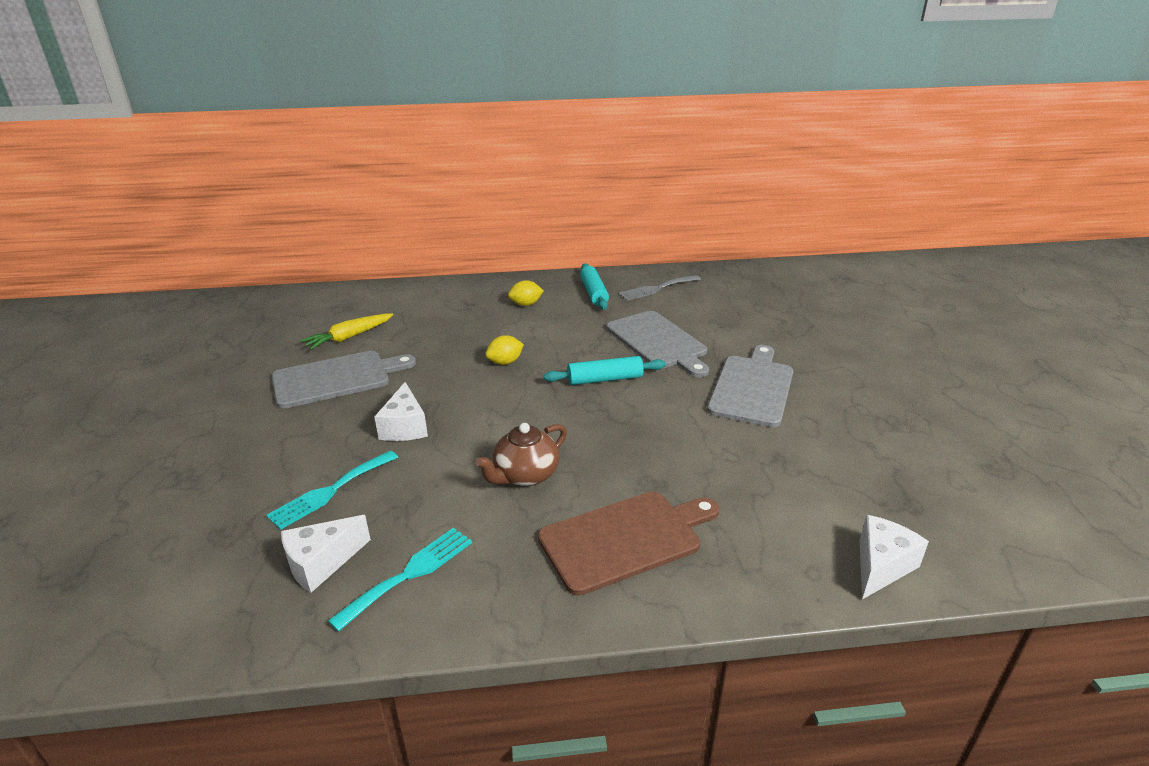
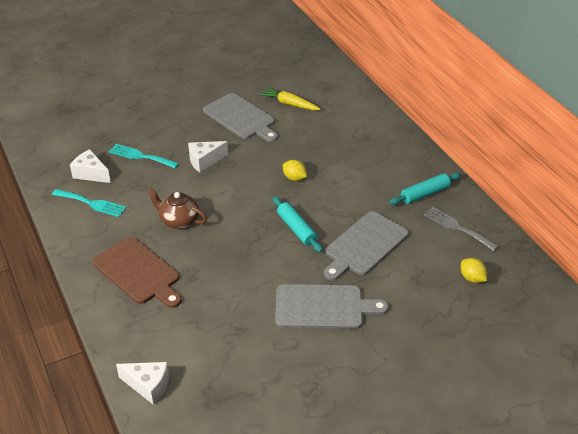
camera: 70 degrees right, 10 degrees up
(526, 304) = (382, 164): yellow lemon -> yellow lemon (472, 278)

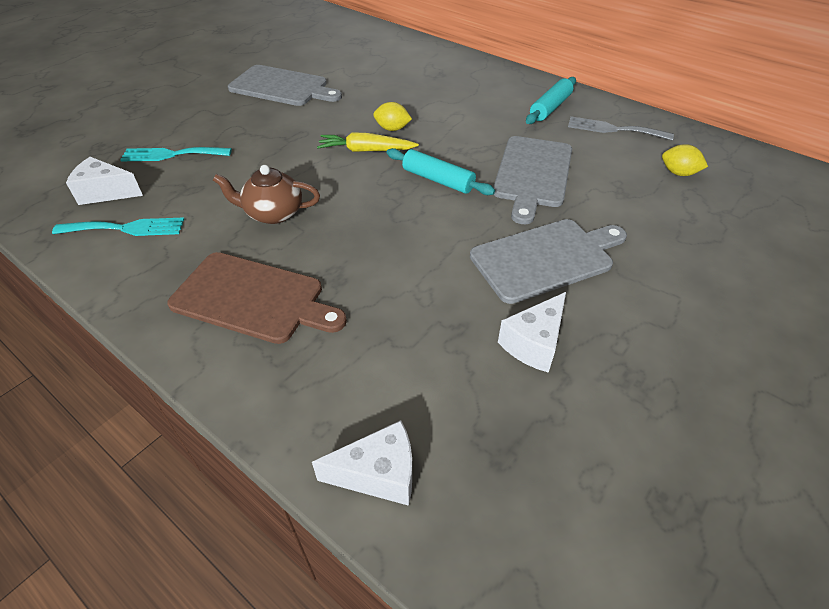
camera: 25 degrees left, 5 degrees up
(204, 161) = (265, 139): white cheese -> white cheese (534, 343)
(289, 104) = (331, 63): yellow carrot -> yellow carrot (366, 150)

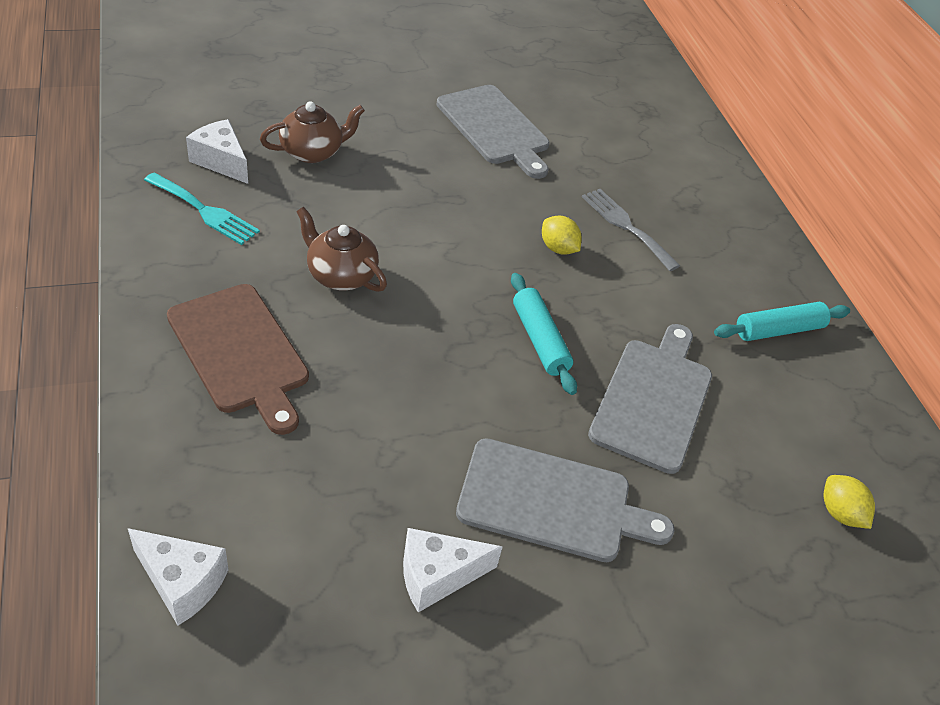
camera: 30 degrees right, 0 degrees up
(171, 155) = (312, 152): turquoise fork -> brown teapot
(366, 150) = (502, 258): yellow carrot -> none
(532, 174) = (653, 399): grey cutting board -> grey cutting board turned 150 degrees clockwise
(614, 129) = (827, 406): grey fork -> grey fork (626, 226)

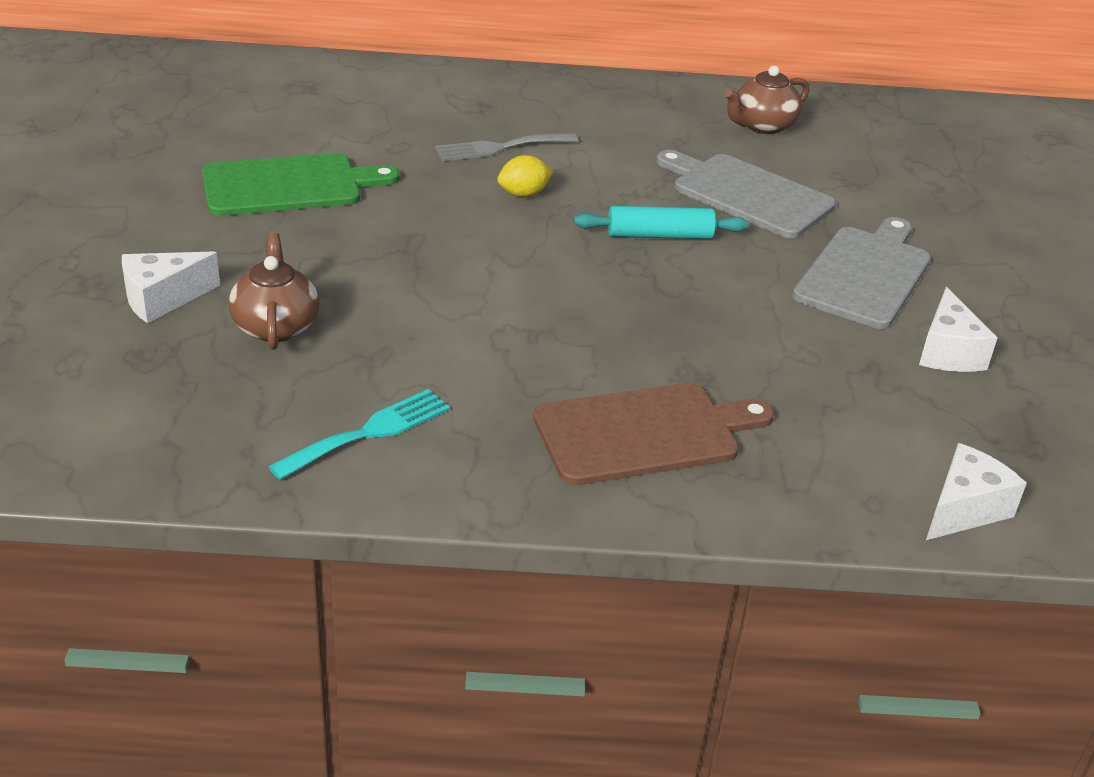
camera: 70 degrees left, 10 degrees down
(221, 161) = (262, 406): white cheese -> white cheese (162, 299)
(341, 275) = (529, 341): brown teapot -> brown teapot (762, 126)
(495, 128) = (289, 185): grey cutting board -> green cutting board
(778, 330) = (669, 111): turquoise rolling pin -> none
(839, 513) = (877, 145): yellow lemon -> none

